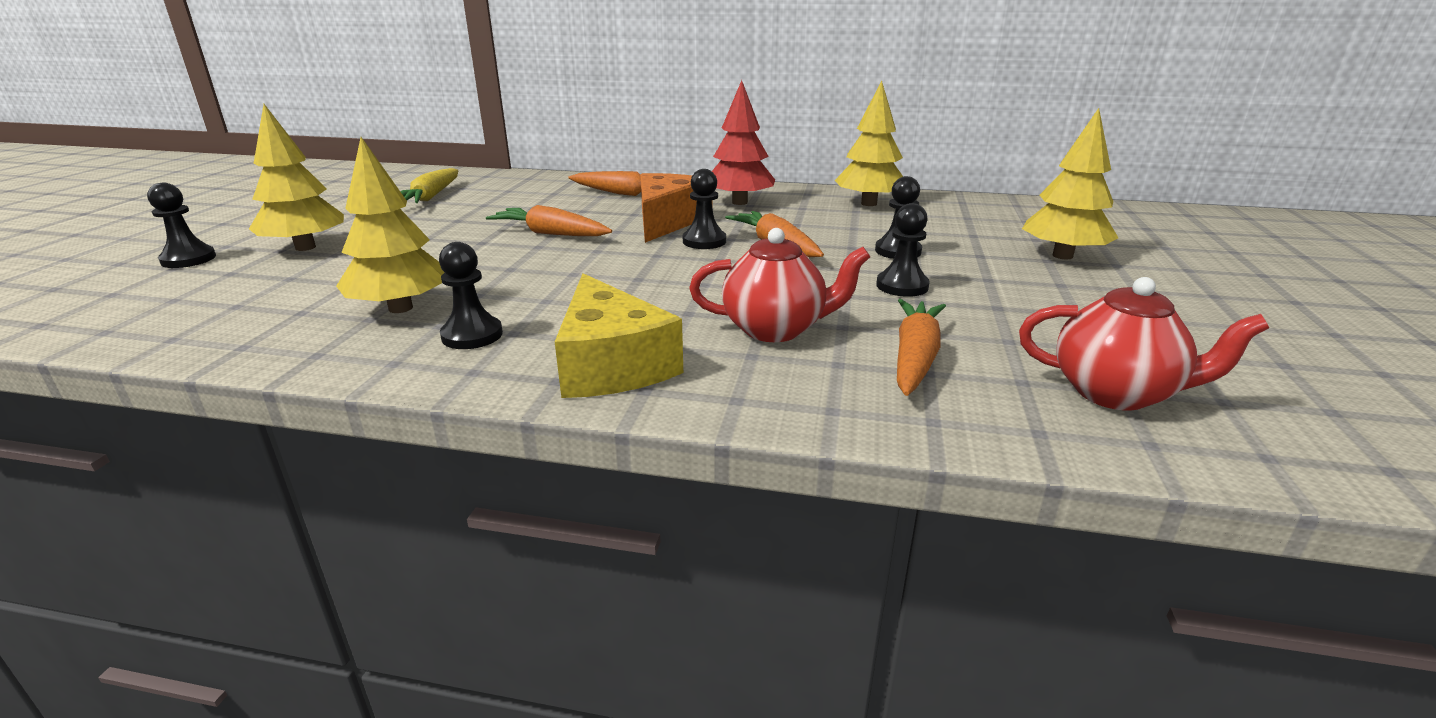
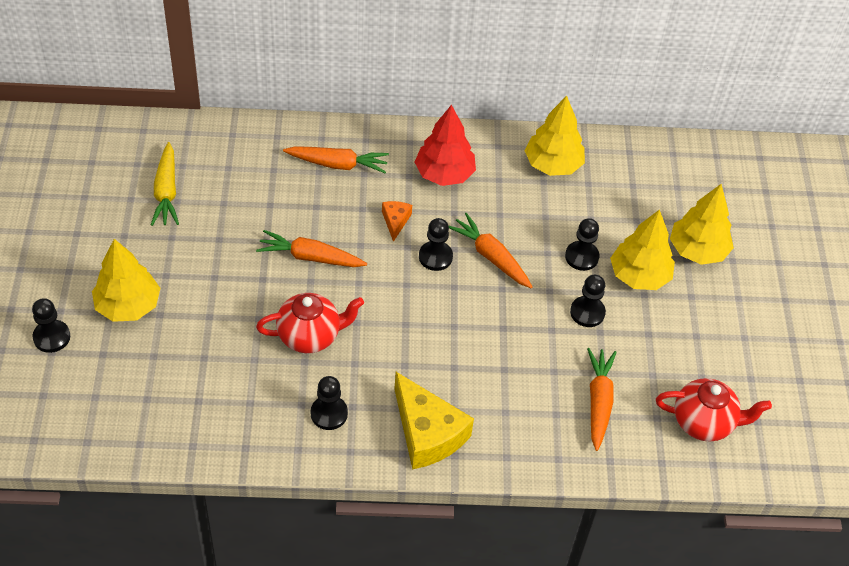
camera: 15 degrees left, 25 degrees up
(400, 308) = (262, 387): yellow tree -> yellow tree (639, 276)
(668, 221) = (395, 221): orange cheese -> orange cheese, size x0.48
(775, 329) = (513, 381): red teapot -> red teapot (310, 336)

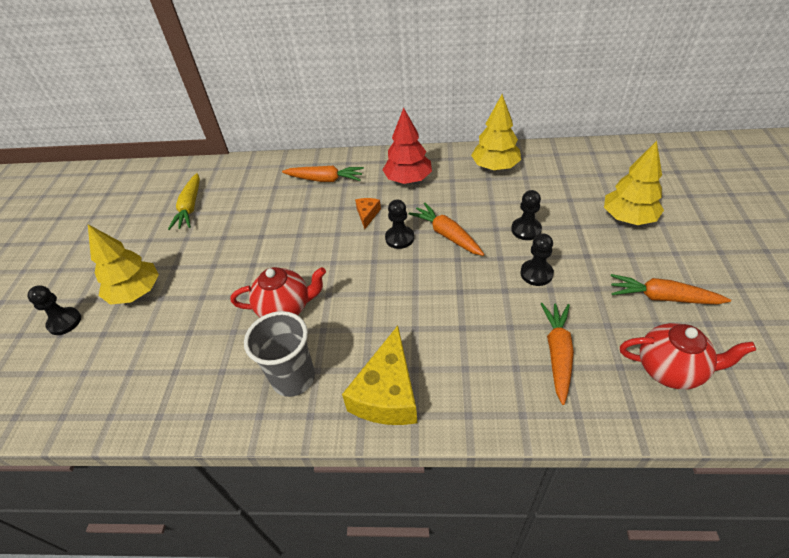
camera: 10 degrees right, 5 degrees down
(310, 257) = (294, 245): orange carrot -> orange carrot (662, 297)
(329, 413) = (293, 378): black pawn -> grey cup
(427, 433) = (387, 393): yellow cheese -> yellow cheese turned 45 degrees clockwise
(639, 276) = (579, 241): yellow tree -> none

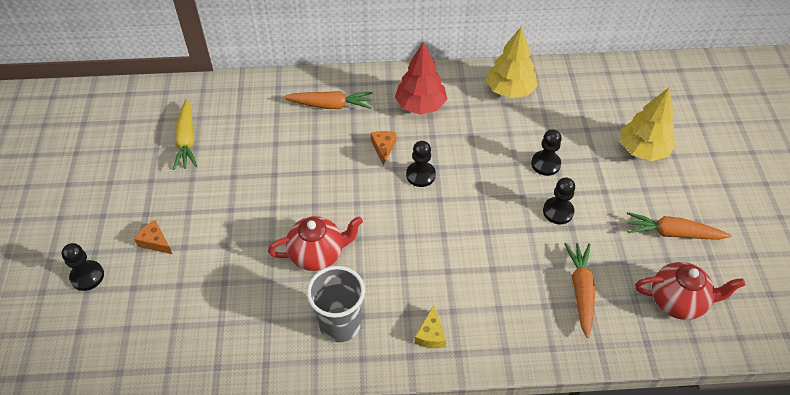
camera: 10 degrees left, 5 degrees up
(136, 292) = (155, 242): yellow tree -> orange cheese
(387, 393) = (431, 334): yellow cheese -> yellow cheese, size x0.48
(447, 235) = (468, 170): orange carrot -> none

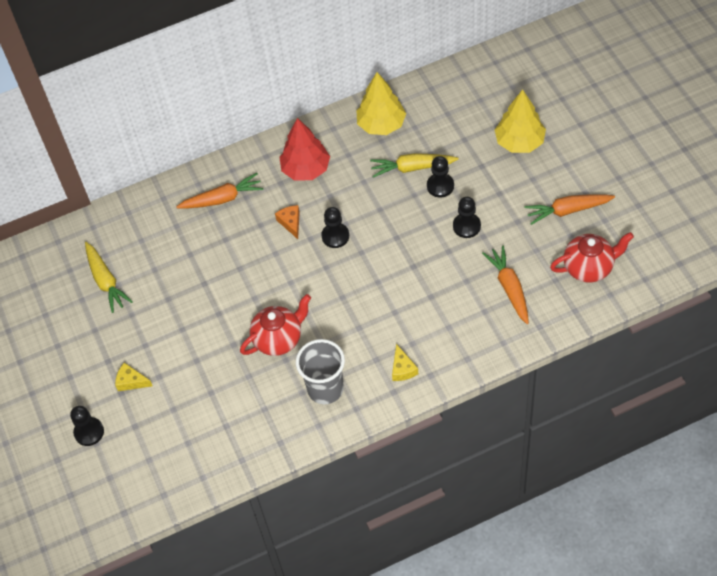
camera: 15 degrees left, 5 degrees up
(155, 242) = (131, 381): orange cheese -> yellow cheese
(524, 138) = (412, 168): none -> yellow carrot

